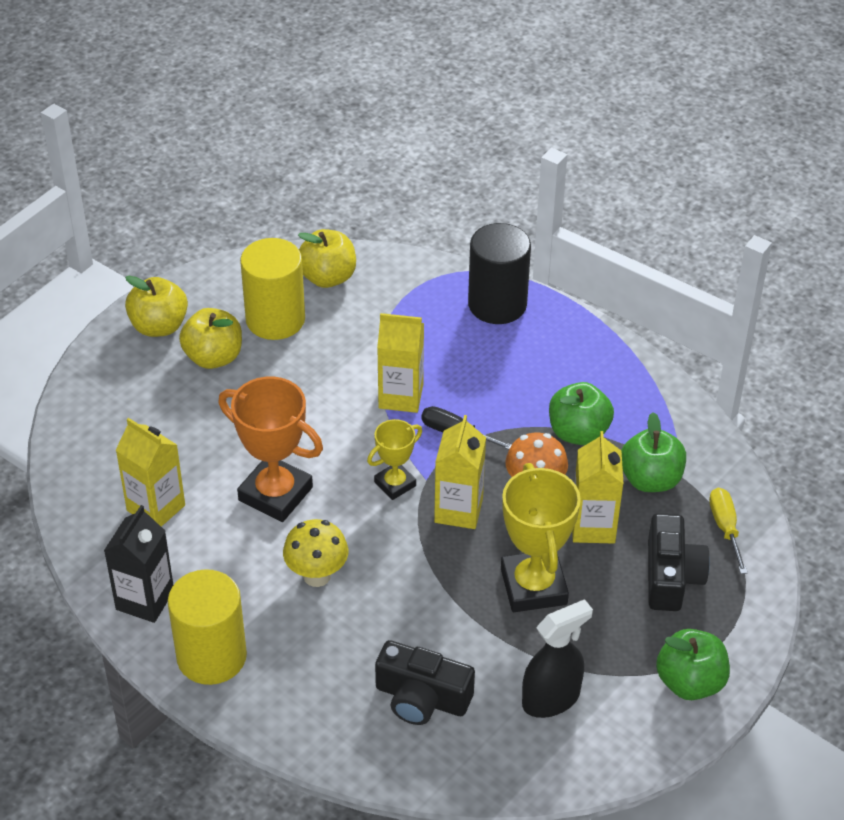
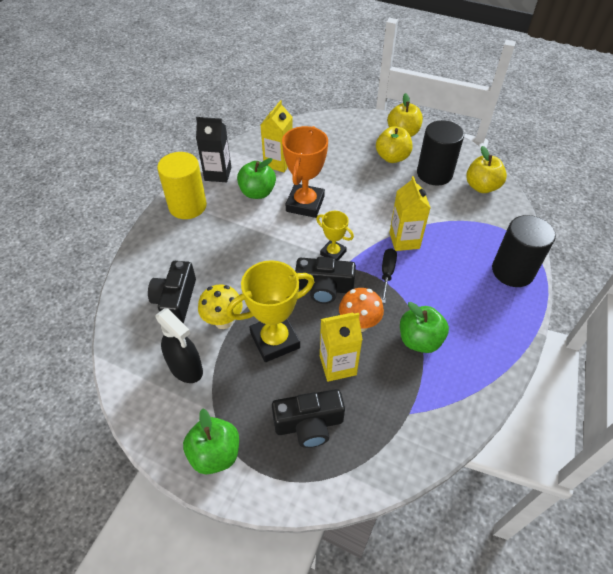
camera: 75 degrees right, 5 degrees up
(275, 319) = (434, 173): yellow cylinder -> black cylinder
(317, 575) = (252, 234): yellow mushroom -> yellow mushroom (223, 321)
(458, 510) = (324, 288): yellow carton -> black camera
(650, 479) = (396, 394): green apple -> green apple (257, 192)
(725, 528) = (368, 456): yellow screwdriver -> none

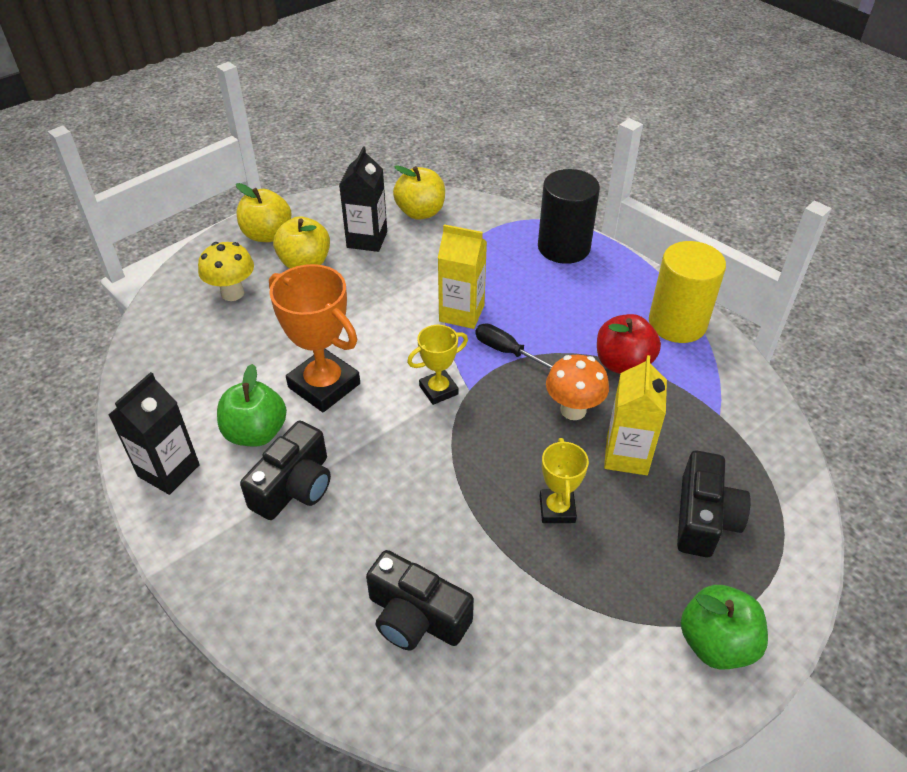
camera: 65 degrees left, 5 degrees down
(186, 368) = (557, 639): black spray bottle -> none
(187, 206) = (213, 538): yellow cylinder -> yellow cylinder (677, 323)
(223, 321) = (492, 562): yellow mushroom -> yellow mushroom (232, 293)
(275, 340) = (557, 509): yellow trophy -> yellow trophy, size x0.56
(278, 163) = (210, 384): yellow carton -> none
(324, 288) = (494, 422): black camera -> black camera (294, 486)
(419, 340) = (623, 364): green apple -> red apple
(434, 173) = (367, 239): black cylinder -> black carton

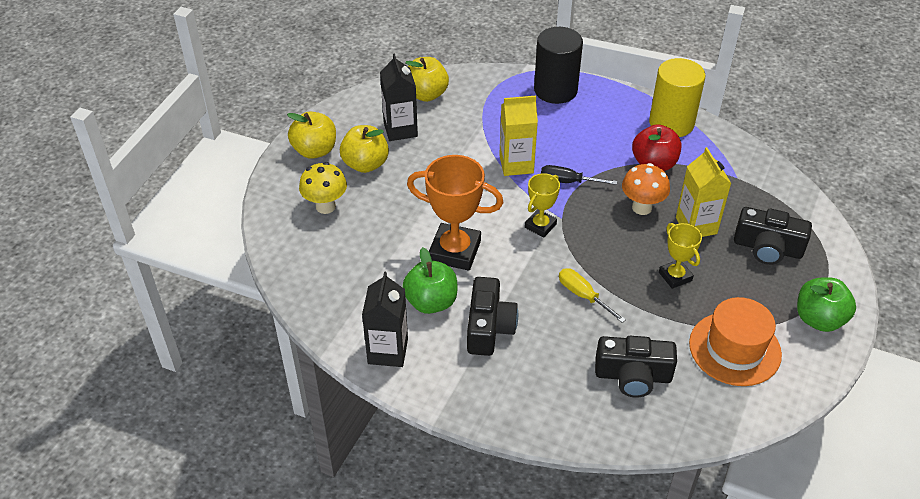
camera: 25 degrees left, 0 degrees up
(428, 490) = (583, 296): none -> yellow screwdriver
(571, 636) = (735, 349): none -> orange hat
(703, 518) = (767, 248): black camera -> black camera turned 120 degrees clockwise

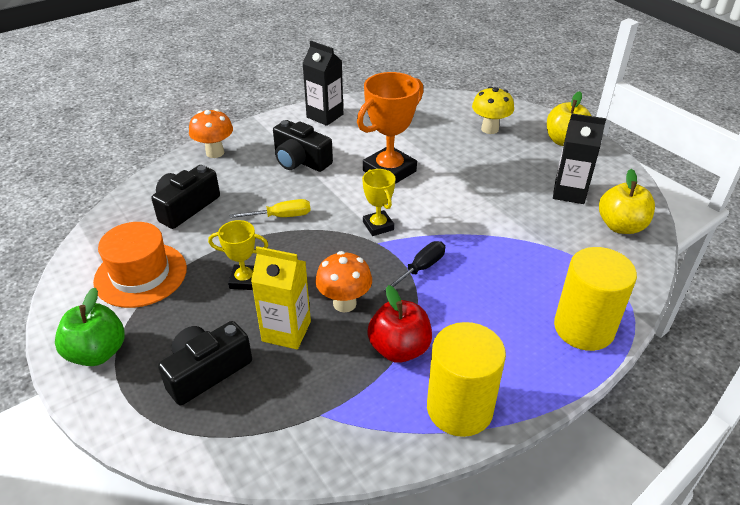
camera: 120 degrees right, 5 degrees down
(365, 164) = (530, 160): yellow apple -> none
(431, 302) = (349, 144): green apple -> none
(516, 164) = (471, 244): yellow carton -> none
(532, 412) = (215, 152): none -> orange mushroom
(555, 90) = (583, 328): black cylinder -> yellow cylinder

